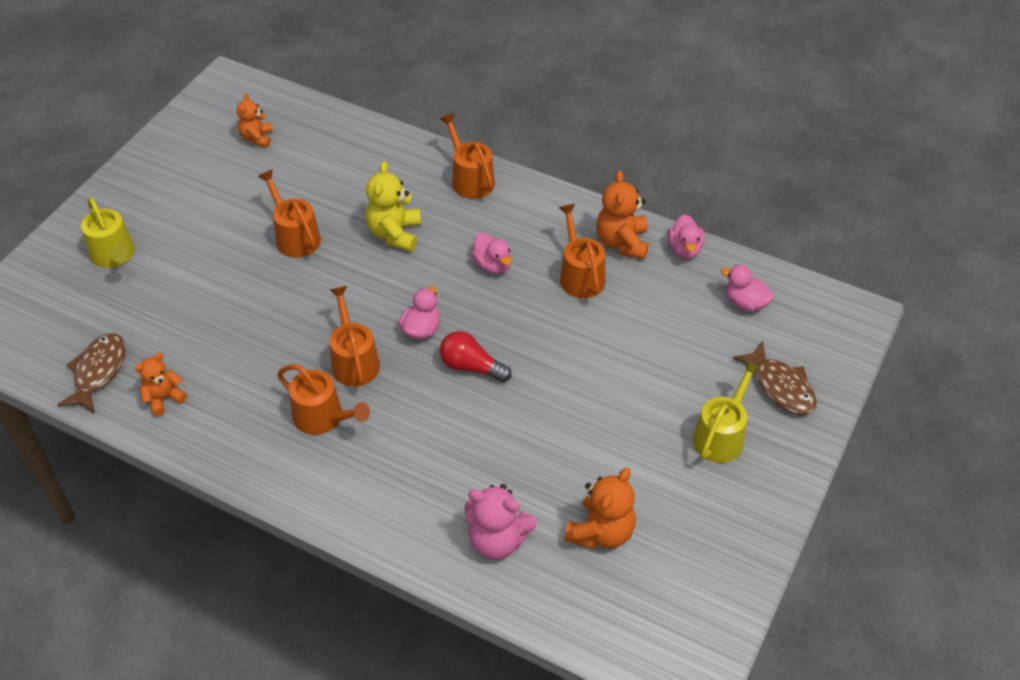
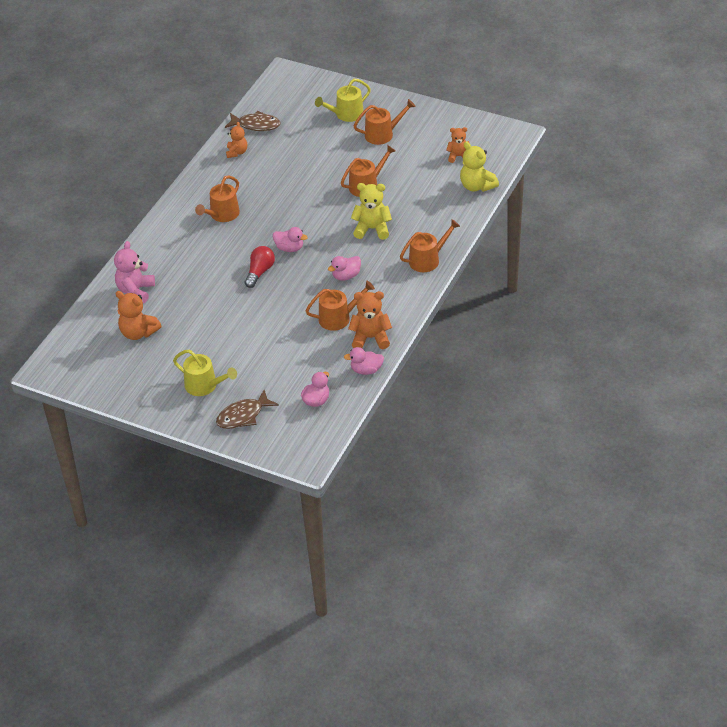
camera: 90 degrees right, 5 degrees down
(164, 398) = (237, 152): orange teddy bear -> orange teddy bear turned 45 degrees clockwise
(326, 124) = (477, 186): none -> yellow teddy bear
(354, 361) = (264, 222): orange watering can -> orange watering can (382, 134)

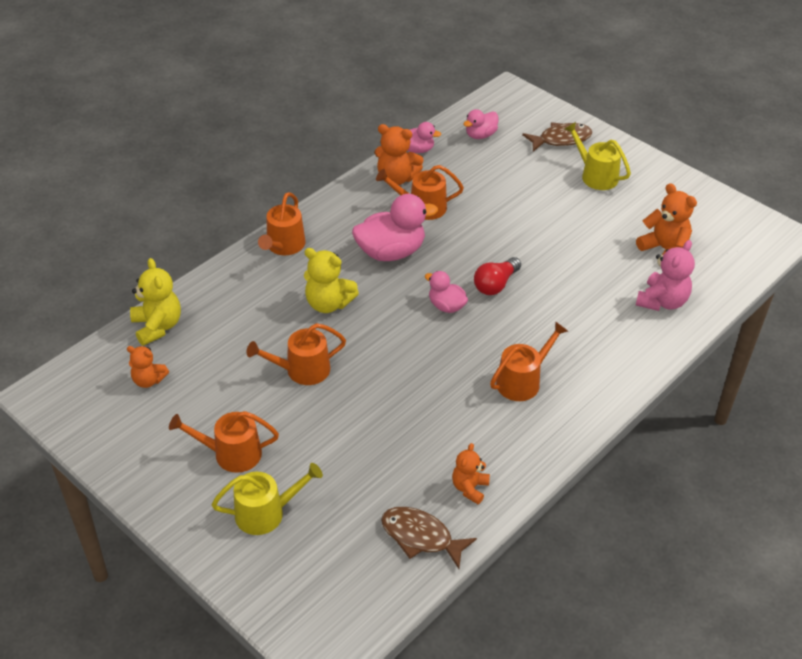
camera: 165 degrees left, 0 degrees up
(346, 276) = (391, 252): pink duck -> pink duck, size x1.79
(427, 260) = (284, 246): orange watering can -> orange watering can turned 60 degrees counterclockwise

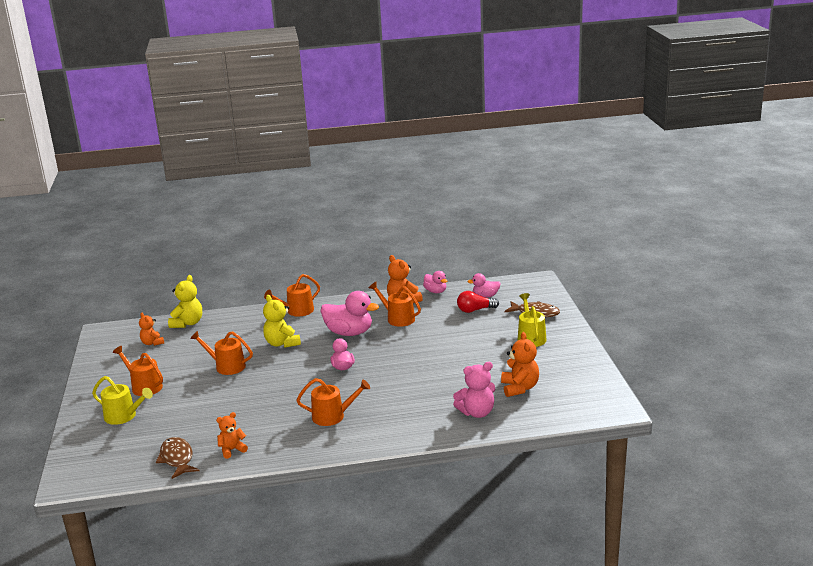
camera: 40 degrees right, 20 degrees down
(495, 284) = (385, 367): red light bulb -> red light bulb (475, 310)

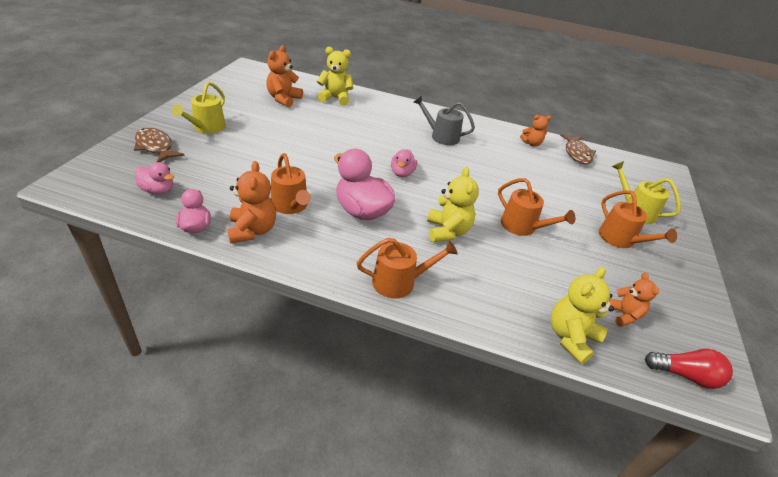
camera: 160 degrees left, 15 degrees up
(332, 416) = (441, 136): orange watering can -> grey watering can
(475, 310) = (200, 177): red light bulb -> red light bulb (685, 375)
(477, 412) = (335, 98): pink teddy bear -> yellow teddy bear

